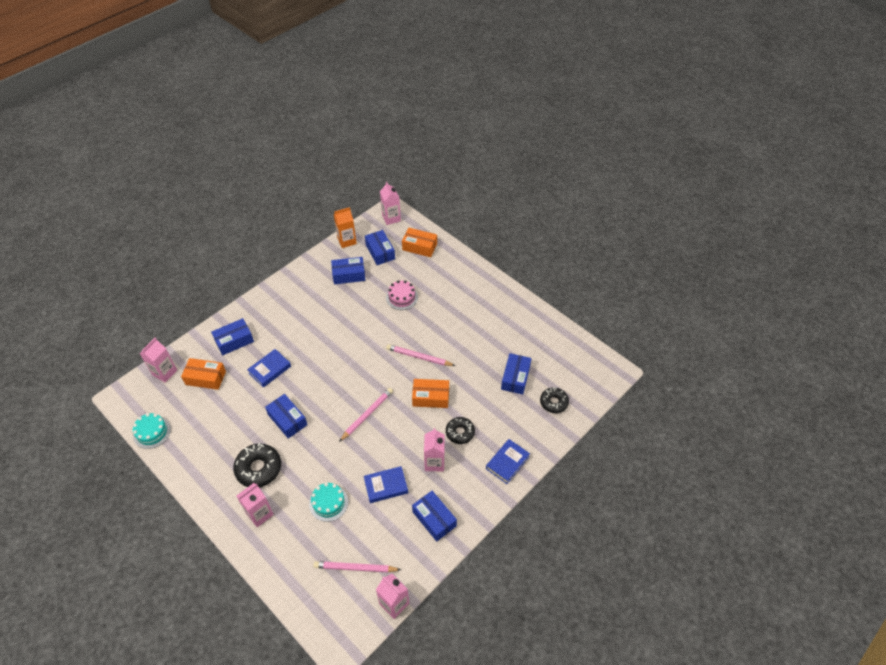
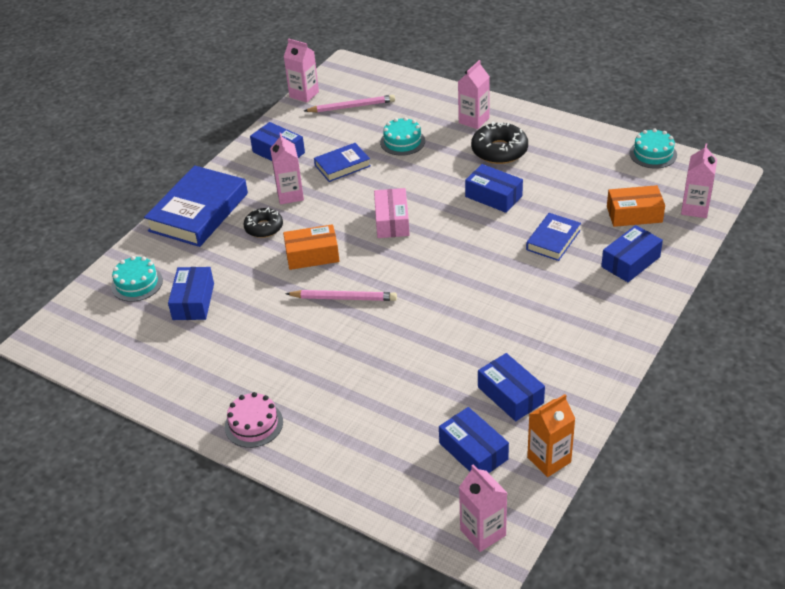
camera: 170 degrees right, 10 degrees down
(349, 275) = (510, 395): blue box -> blue box turned 75 degrees clockwise
(367, 414) = (392, 221): pink pencil -> pink box
(402, 297) = (401, 377): pink cake -> pink cake (254, 424)
(419, 247) = (400, 479): orange box -> none
(507, 462) = (198, 212): blue book -> blue book, size x1.84
(553, 402) = (137, 283): black donut -> turquoise cake

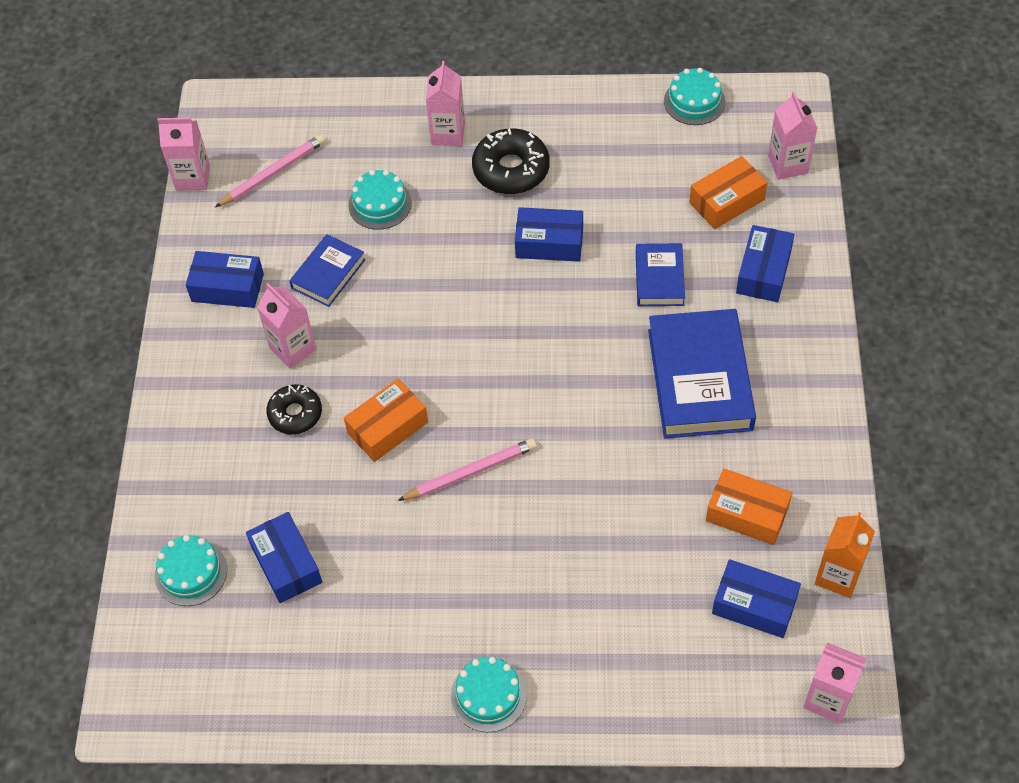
camera: 30 degrees left, 15 degrees up
(198, 212) = (189, 427): blue book -> blue book (699, 379)
(254, 424) = (488, 695): pink cake -> turquoise cake
(392, 221) = (451, 333): pink box -> none
(510, 395) = (747, 514): blue box -> orange box

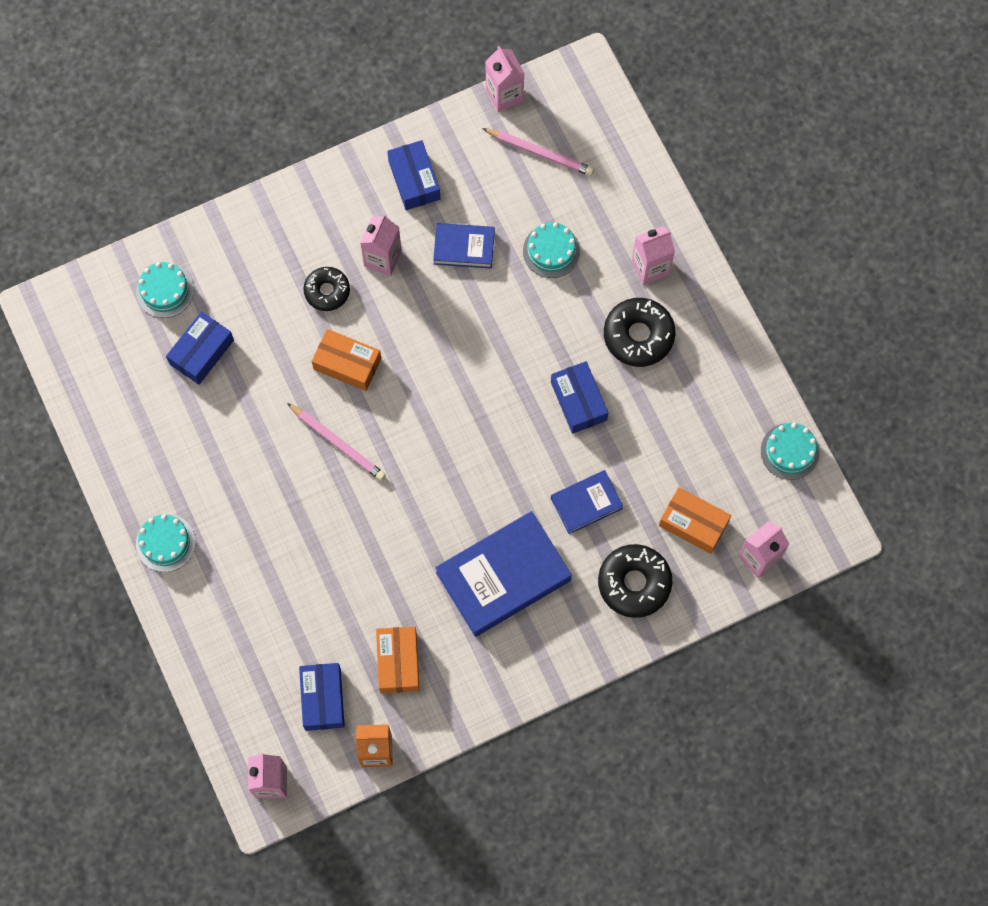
camera: 60 degrees right, 15 degrees up
(763, 272) = (634, 583): blue box -> black donut

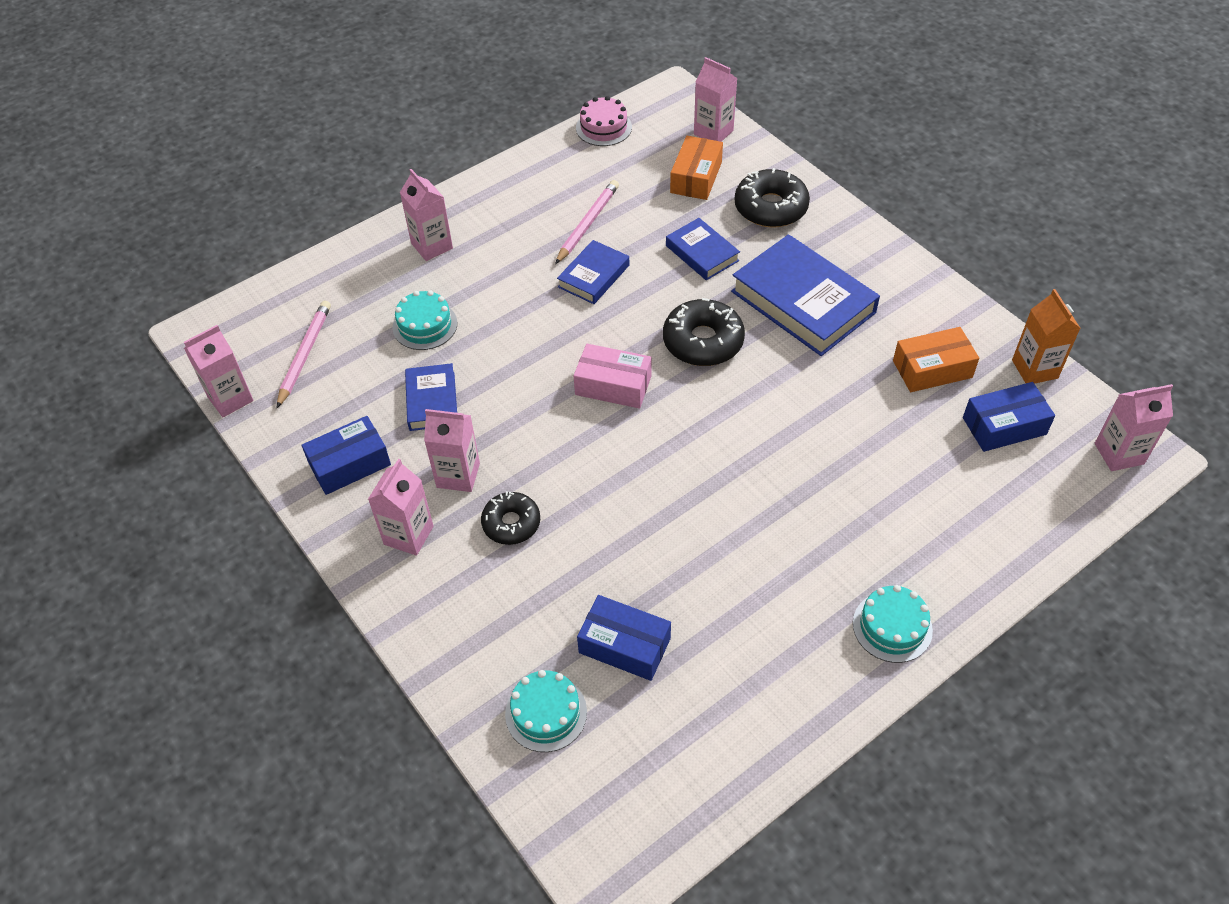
camera: 100 degrees left, 20 degrees down
(335, 217) = (408, 535): none -> pink carton
(338, 444) = (704, 472): pink pencil -> pink pencil (588, 223)
(347, 364) = (602, 483): orange box -> none
(445, 392) = (613, 385): none -> pink box
(578, 401) = (593, 276): blue box -> blue book
(638, 335) = (510, 243): black donut -> black donut (703, 341)
(790, 451) = (603, 127): turquoise cake -> pink cake

